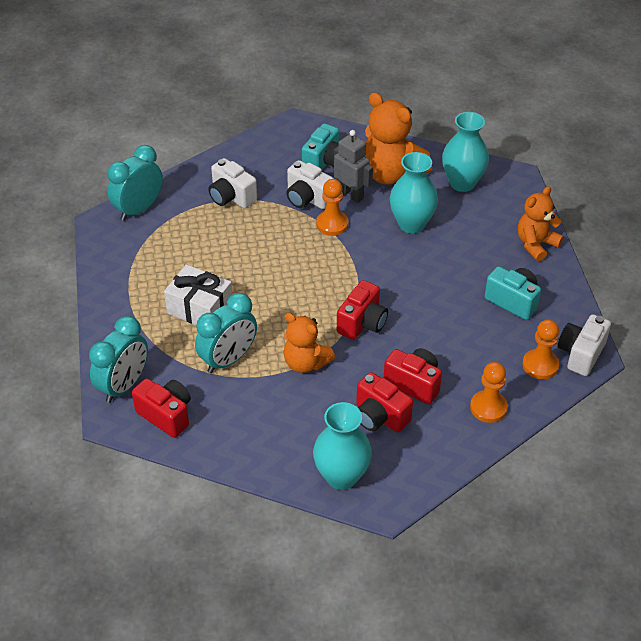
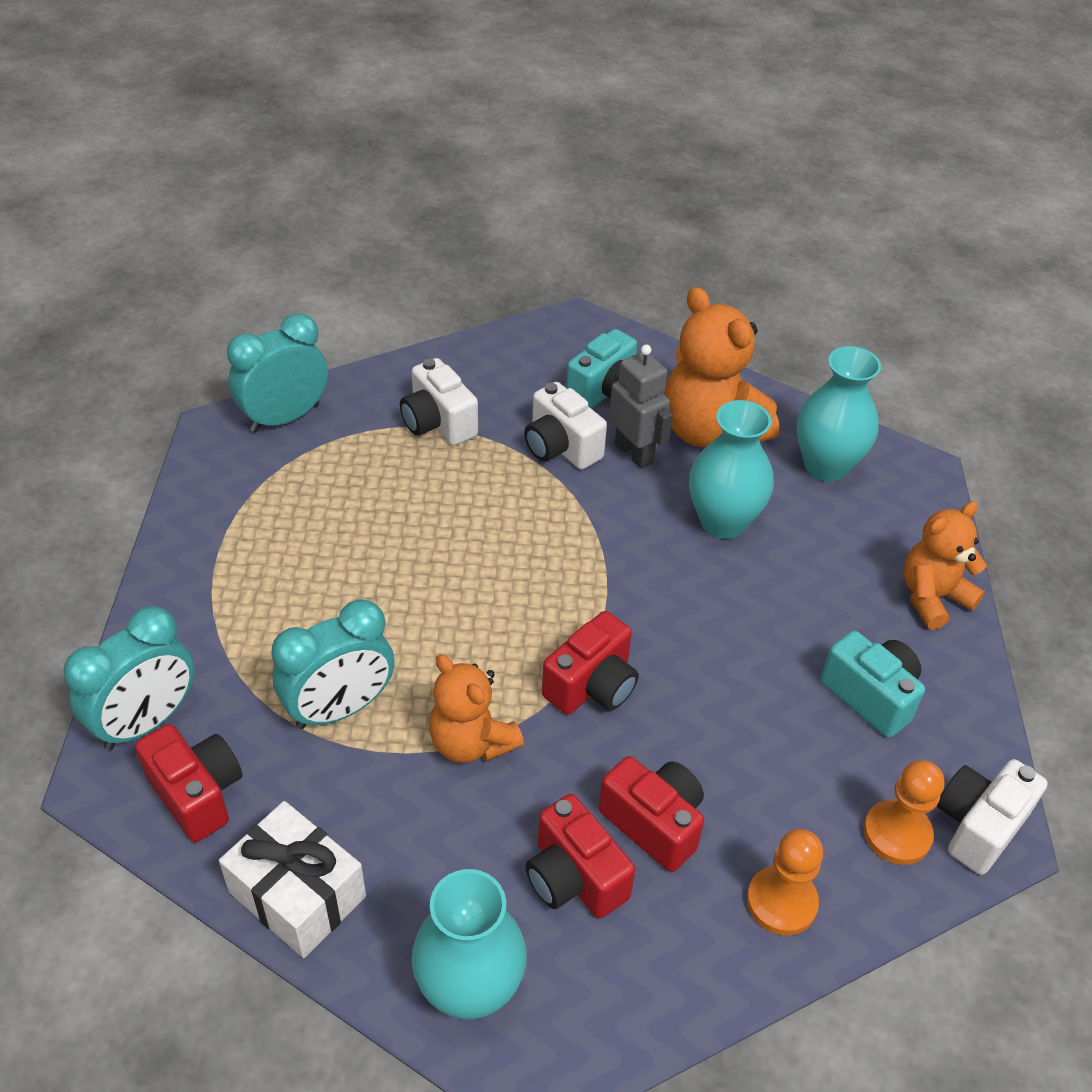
camera: 10 degrees right, 0 degrees up
(200, 308) = (323, 605): white gift -> white gift (297, 894)
(332, 224) = (589, 498): orange pawn -> none

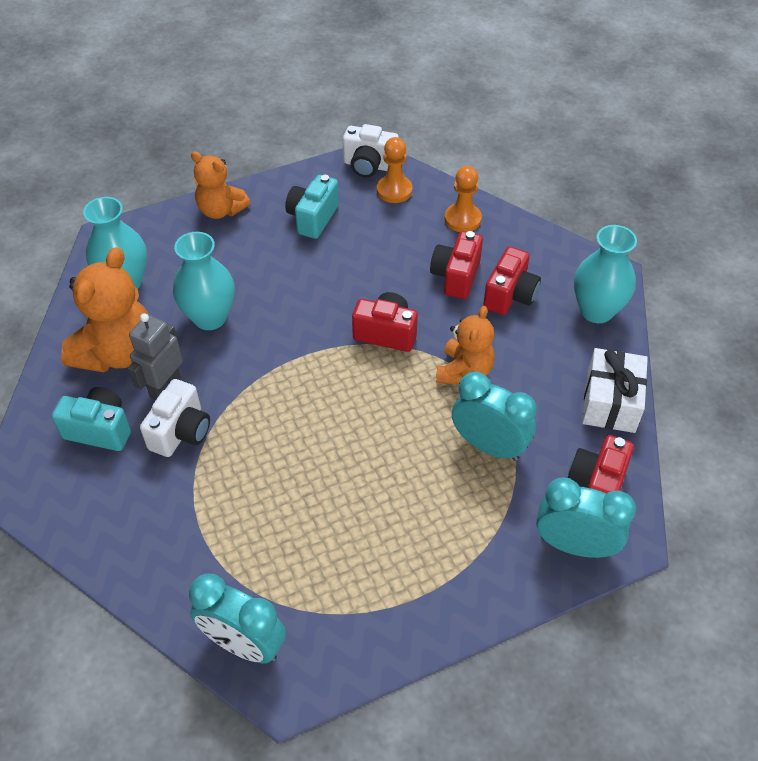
camera: 115 degrees left, 5 degrees up
(438, 423) = (193, 524): white camera -> none

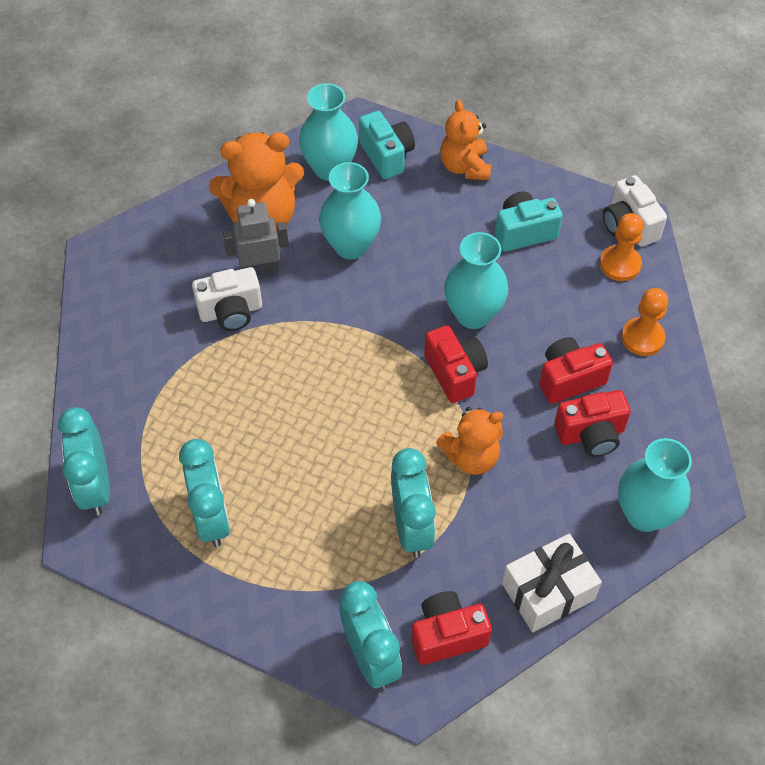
camera: 50 degrees right, 5 degrees up
(100, 430) = (187, 262): turquoise camera -> turquoise camera (387, 156)
(349, 290) = (473, 314): none -> turquoise vase
(358, 573) = (212, 518): none -> turquoise clock

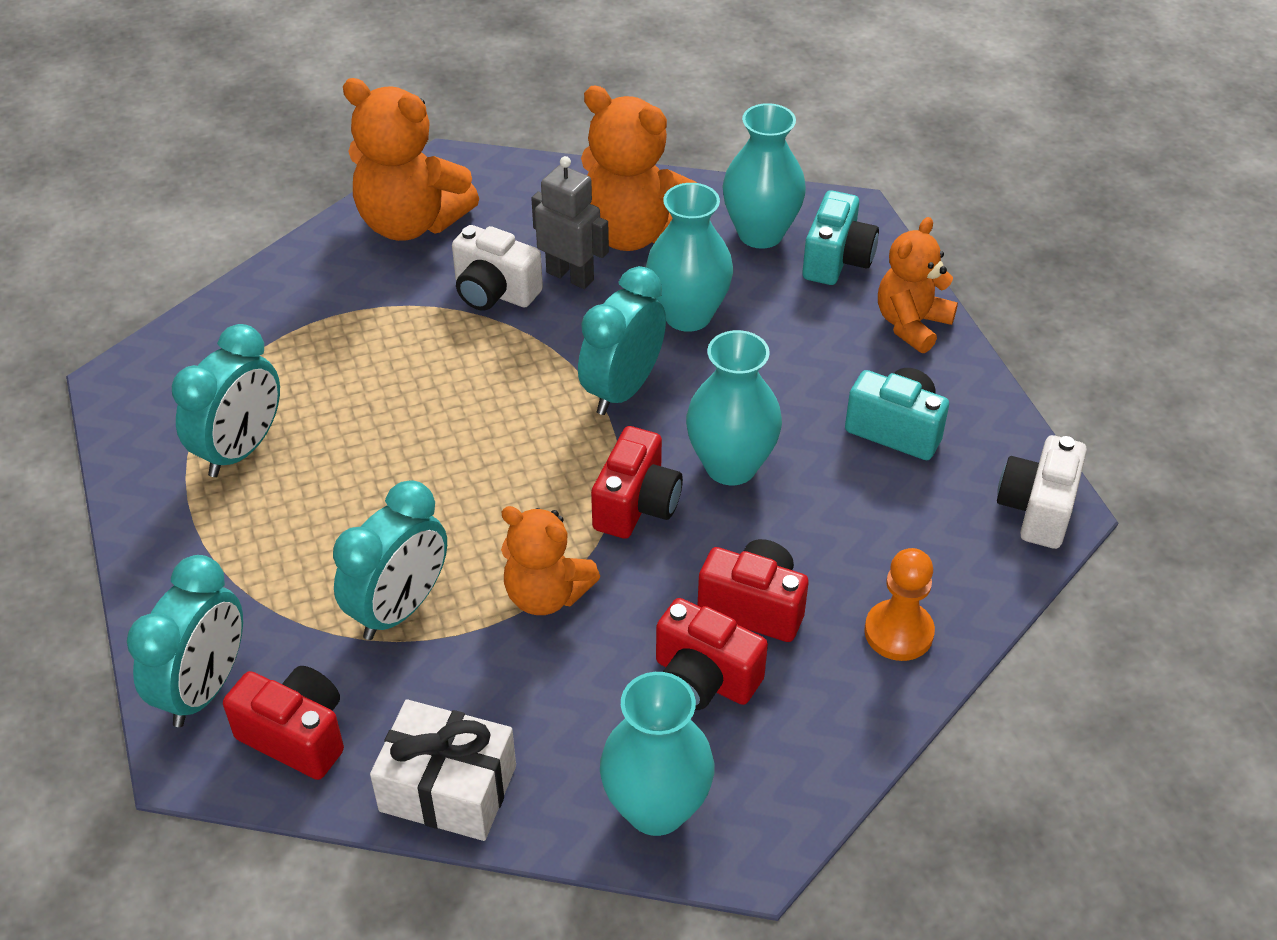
camera: 45 degrees right, 10 degrees down
(95, 487) = (187, 348): turquoise clock -> turquoise clock (622, 390)
(126, 305) = (411, 222): none -> orange teddy bear
(620, 264) = (971, 540): orange pawn -> none

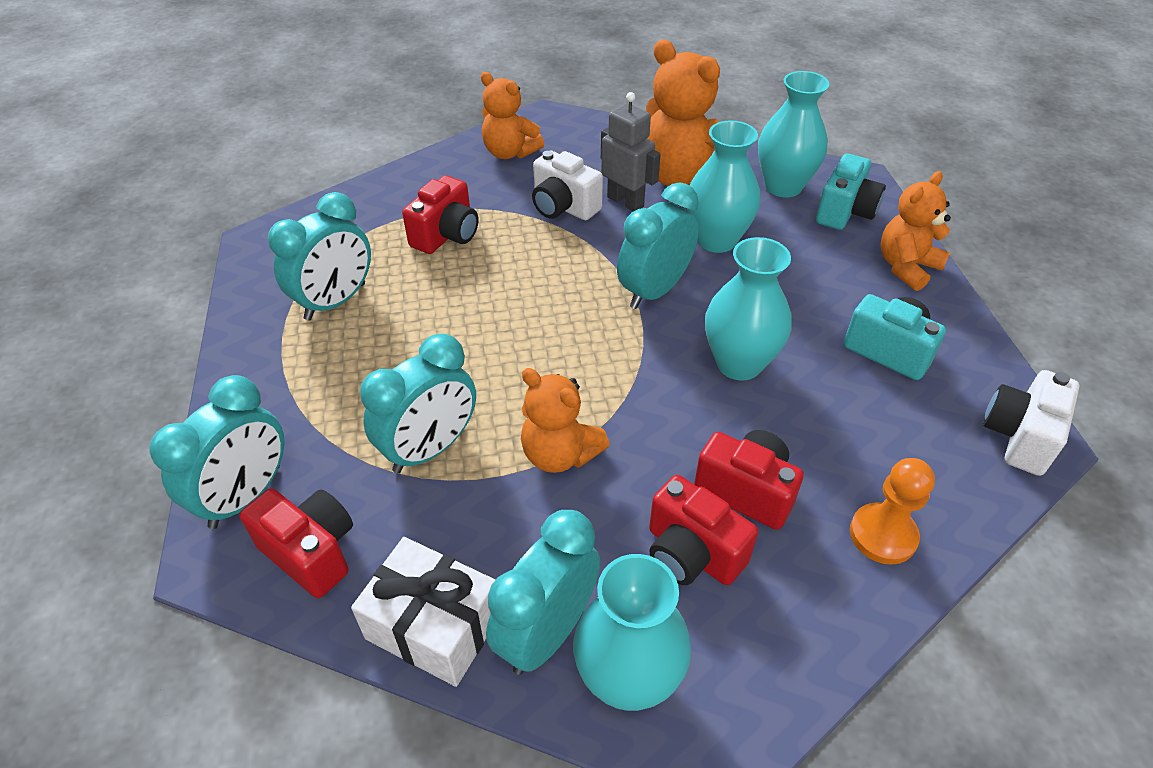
camera: 10 degrees right, 0 degrees up
(411, 222) = (510, 152): orange teddy bear -> orange teddy bear, size x0.64
(567, 778) = (547, 633): none -> turquoise clock
(636, 505) = (652, 386): red camera -> red camera (446, 235)

